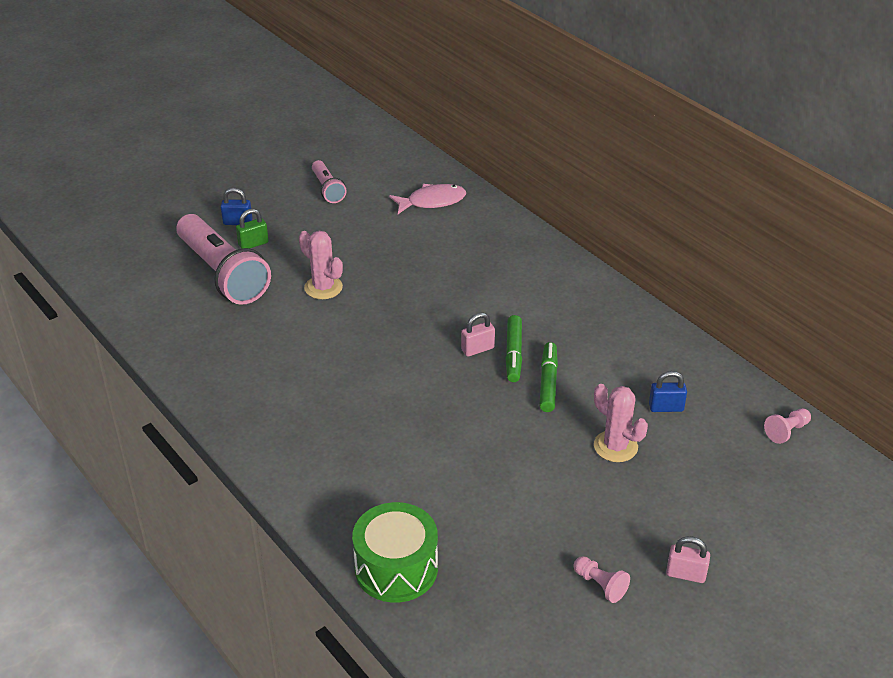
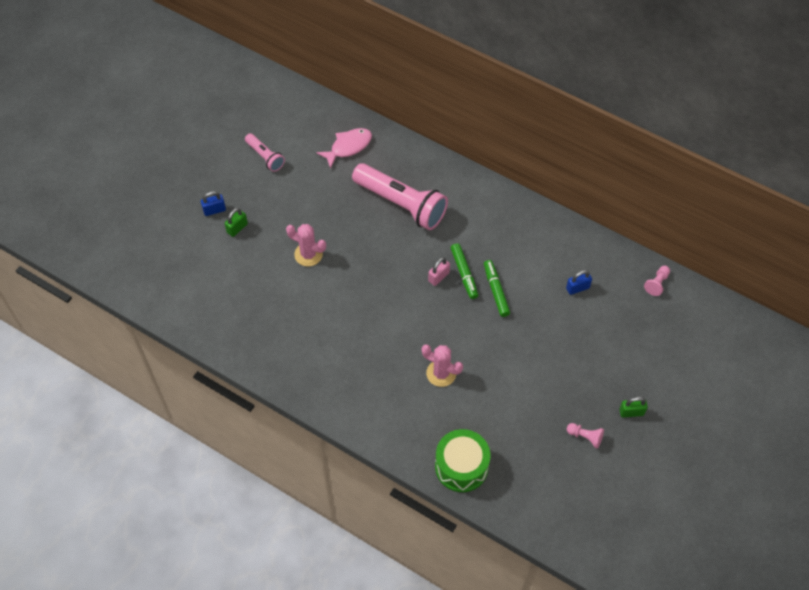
camera: 20 degrees left, 20 degrees up
(222, 274) = (229, 264): pink flashlight -> pink flashlight (401, 204)
(615, 446) = (557, 330): pink cactus -> pink cactus (441, 373)
(685, 574) = (631, 412): pink padlock -> green padlock

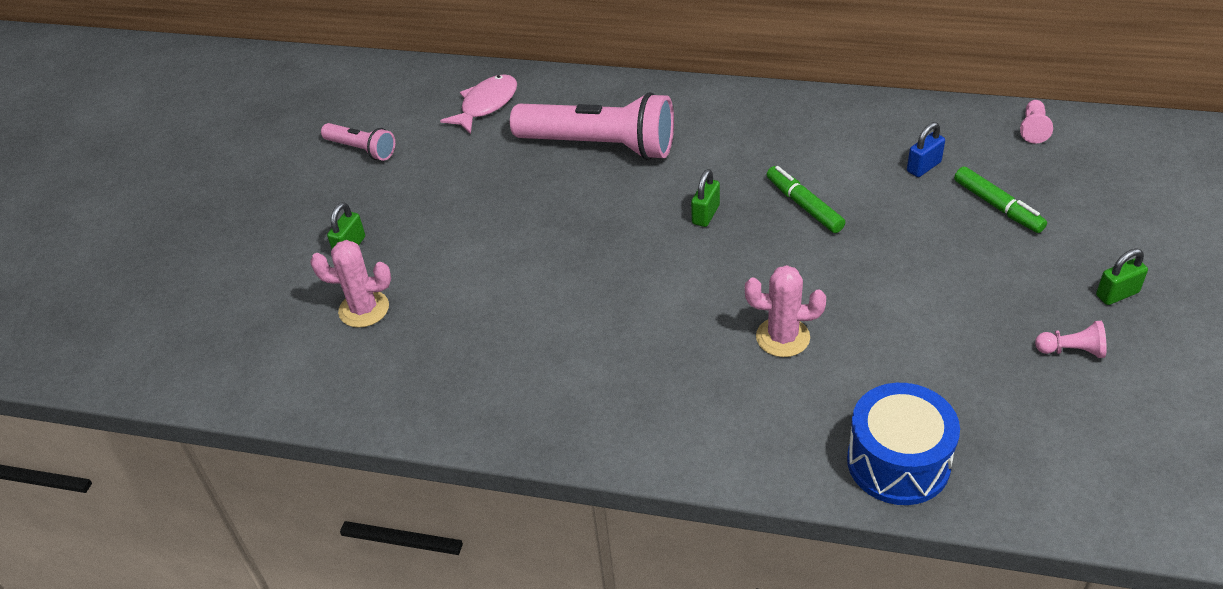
camera: 15 degrees left, 15 degrees down
(214, 210) = (303, 235): blue padlock -> none
(308, 254) = (482, 246): pink cactus -> pink cactus (364, 309)
(438, 277) = (705, 214): pink padlock -> green padlock
(461, 466) = (898, 462): green drum -> blue drum
(464, 273) = (742, 199): green marker -> green marker (997, 206)

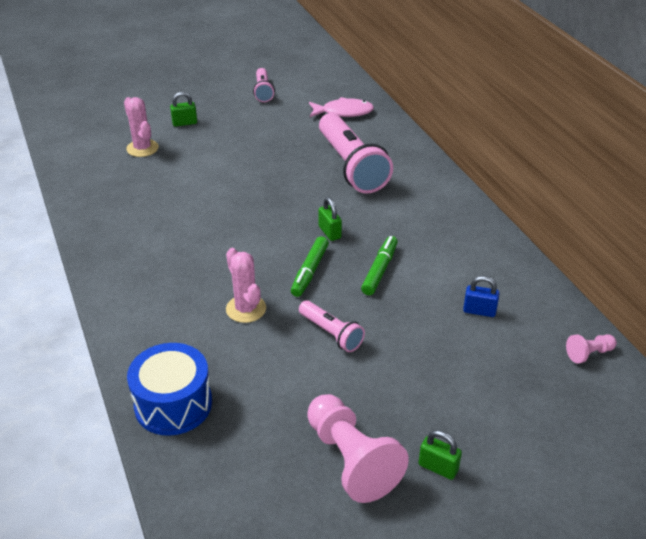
camera: 50 degrees right, 5 degrees down
(705, 214) = (329, 232): green padlock -> green padlock turned 75 degrees clockwise
(877, 286) = (331, 333): none -> pink flashlight
(997, 206) = (474, 365): green marker -> green marker (310, 271)
(1071, 350) = (351, 460): pink pawn -> pink pawn, size x2.13

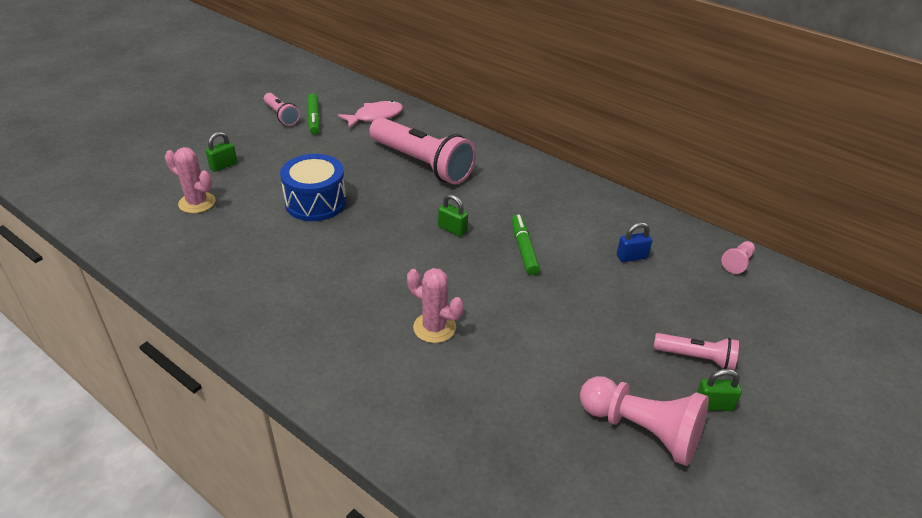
camera: 30 degrees left, 0 degrees up
(173, 404) = (441, 450): blue drum -> blue drum (316, 202)
(310, 271) = (464, 271): green marker -> green marker (314, 118)
(331, 333) = (530, 322): pink flashlight -> pink flashlight (696, 358)

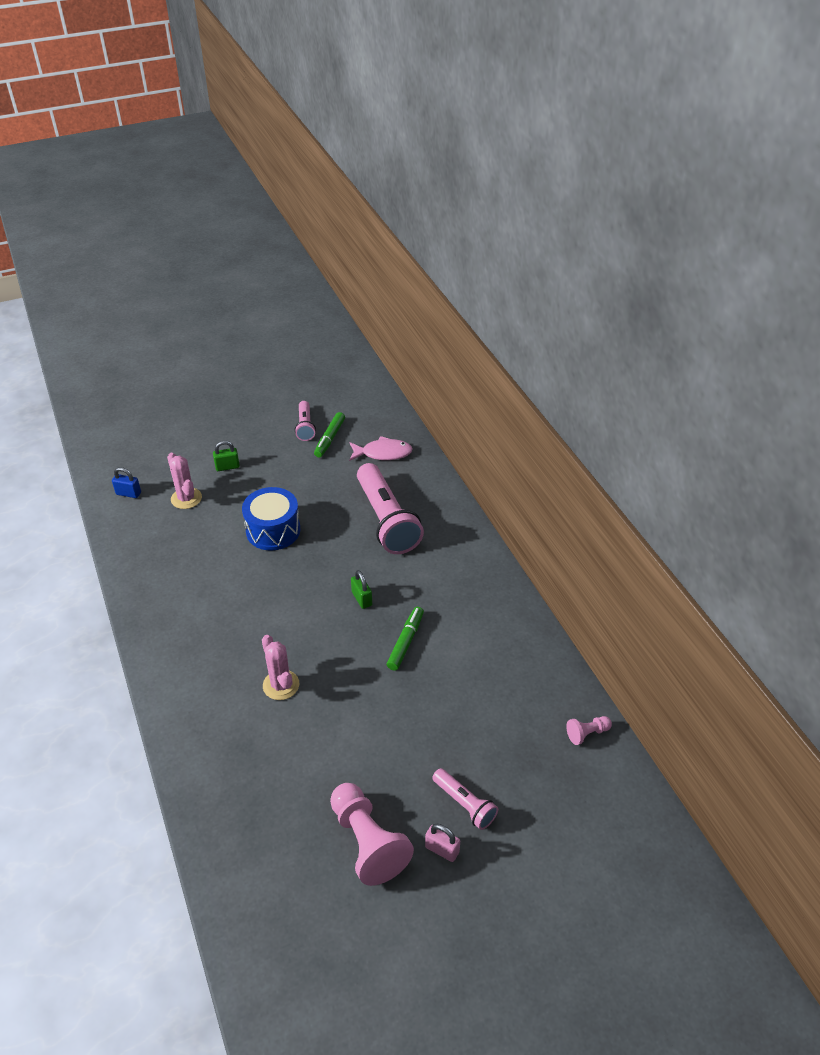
camera: 30 degrees right, 5 degrees up
(631, 257) = (493, 687): blue padlock -> blue padlock (128, 493)
(713, 405) = (442, 849): green padlock -> pink padlock

